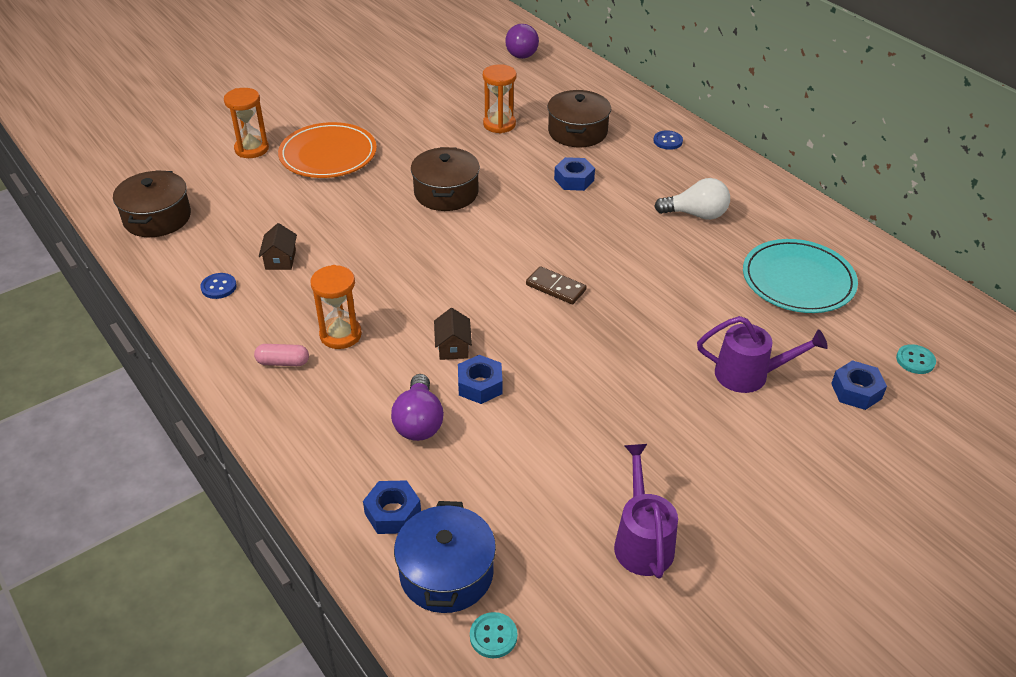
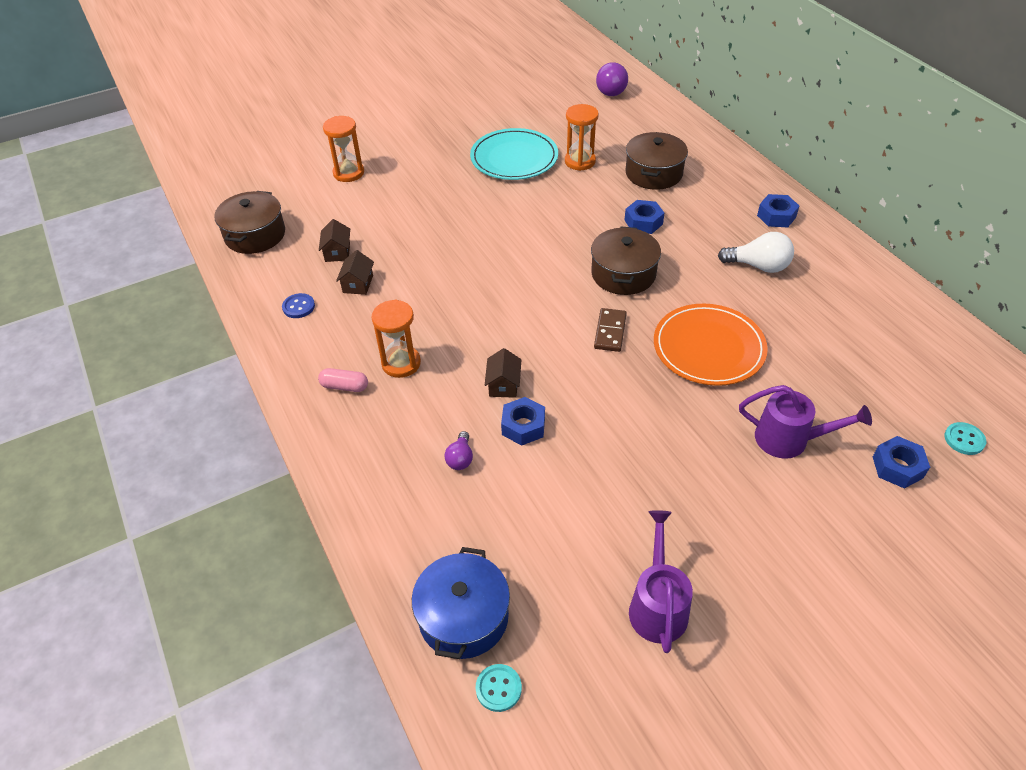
camera: 10 degrees right, 5 degrees up
(252, 229) = (337, 252): none -> brown house
(328, 154) = (416, 182): orange plate -> orange plate (708, 348)
(393, 513) = (422, 549): blue nut -> blue nut (776, 216)
(419, 422) = (460, 458): purple light bulb -> purple light bulb, size x0.57
(446, 193) = (519, 227): brown pot -> brown pot (623, 274)
(556, 287) = (610, 332): brown domino -> brown domino turned 60 degrees clockwise
(667, 141) = (741, 188): blue button -> none
(798, 280) = (852, 343): turquoise plate -> turquoise plate (514, 158)

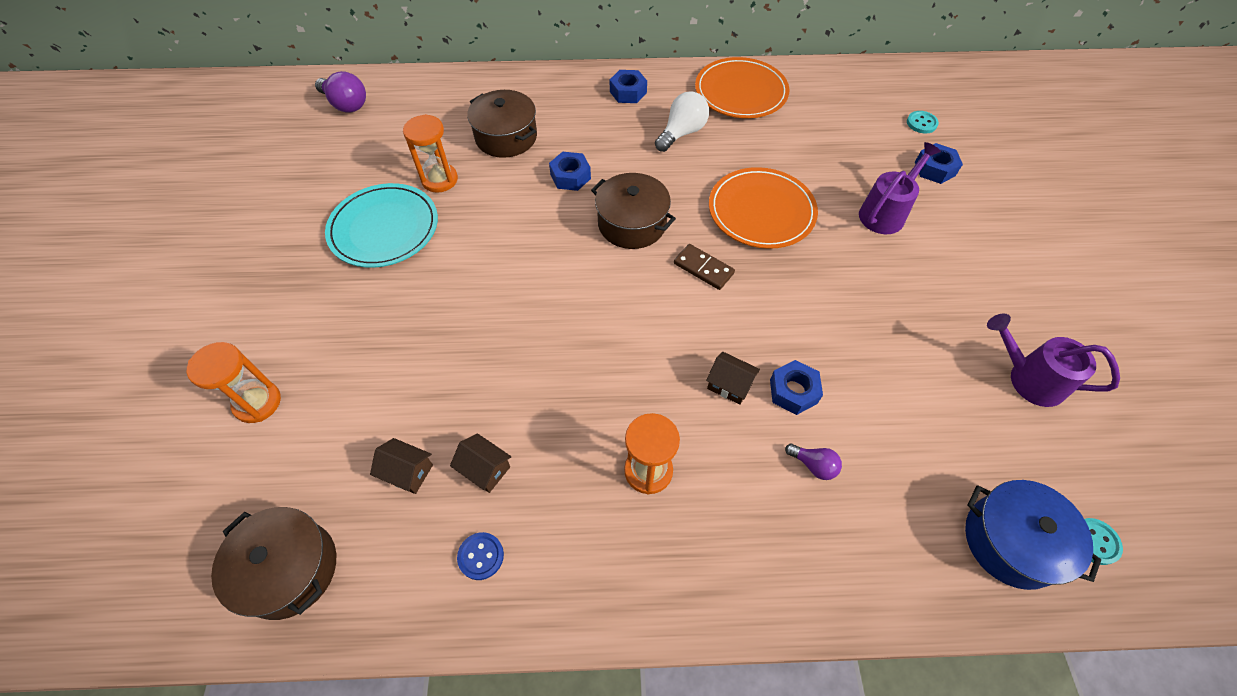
camera: 65 degrees left, 10 degrees up
(344, 386) = (654, 547): pink capsule -> none
(857, 285) = (740, 92): none -> orange plate

